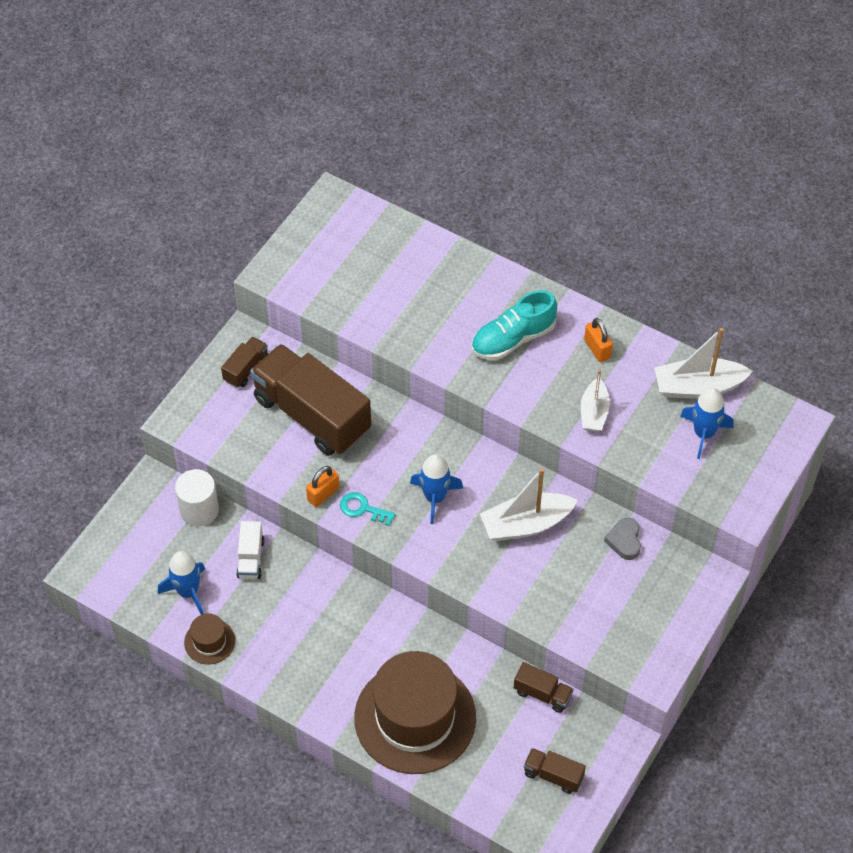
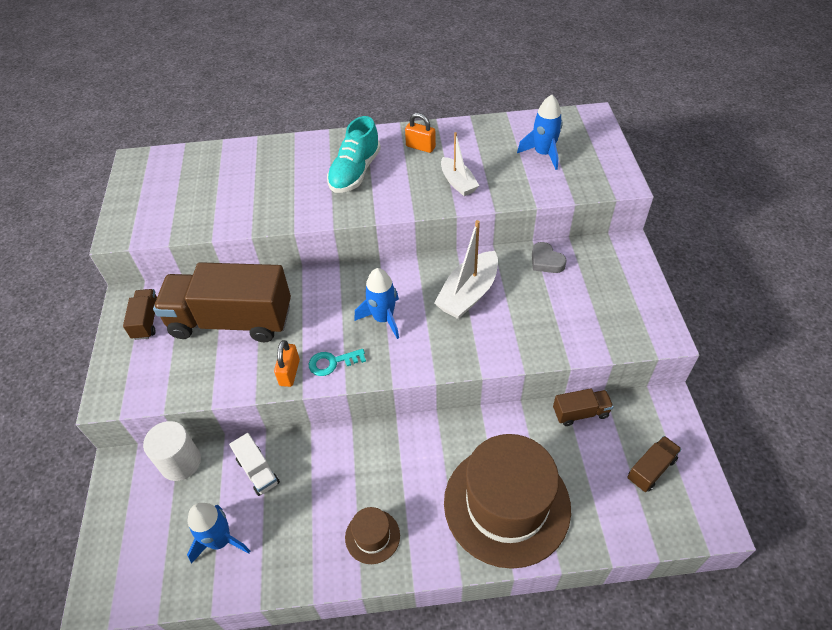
camera: 35 degrees left, 5 degrees down
(209, 641) = (274, 572): brown hat -> brown hat (372, 536)
(553, 775) = (651, 469): brown truck -> brown truck turned 150 degrees clockwise
(698, 387) = (509, 131): white boat -> none

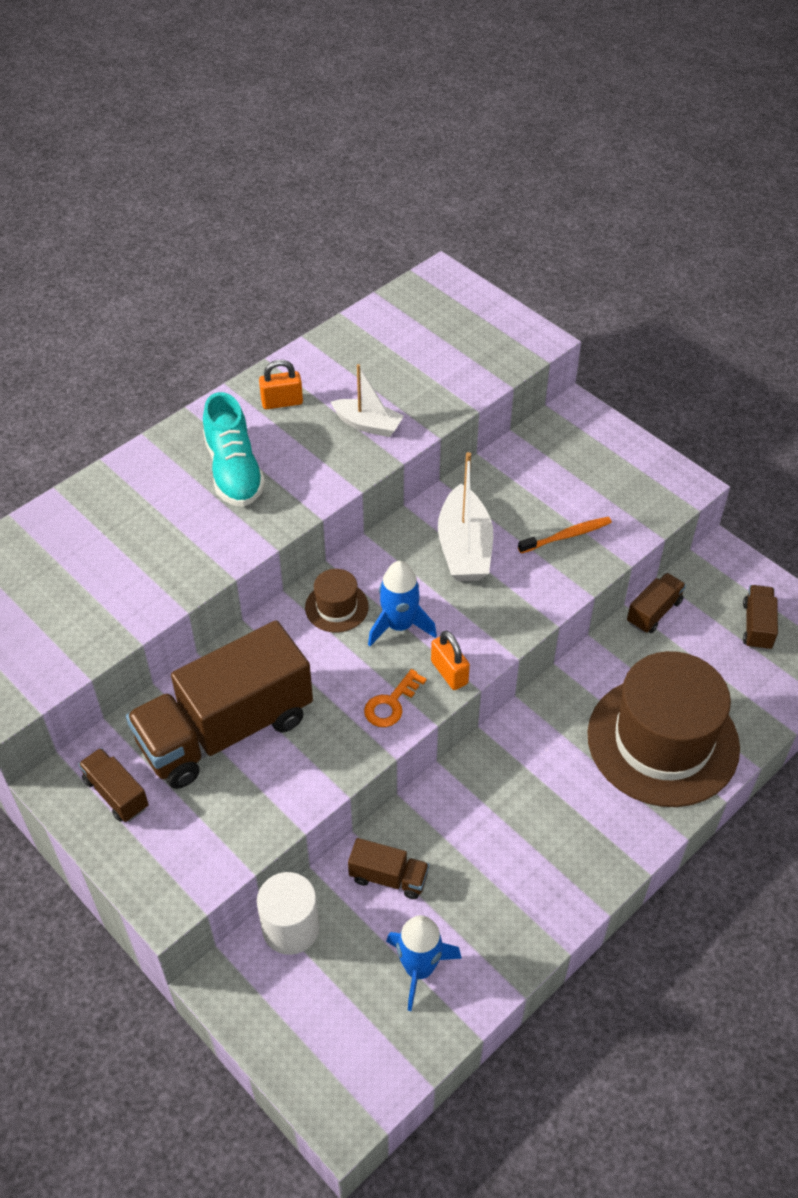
camera: 40 degrees left, 0 degrees up
(258, 471) = (388, 877): white truck -> brown truck
(289, 372) = (354, 742): orange padlock -> orange padlock (449, 672)
(332, 362) = (391, 704): turquoise key -> orange key
(372, 536) = (567, 855): brown hat -> brown hat (336, 607)
(543, 154) = (429, 345): blue rocket -> none
(543, 323) = (567, 536): none -> orange toothbrush
(546, 261) = (511, 469): grey heart -> none

